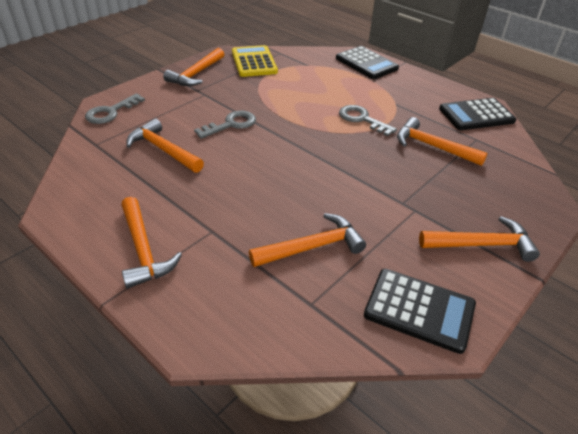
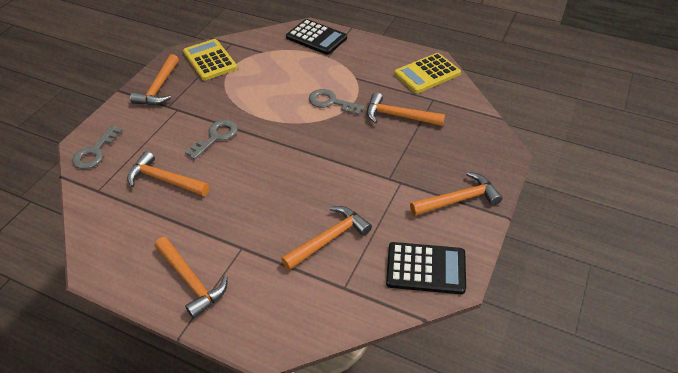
camera: 15 degrees left, 5 degrees up
(476, 115) = (427, 74): black calculator -> yellow calculator

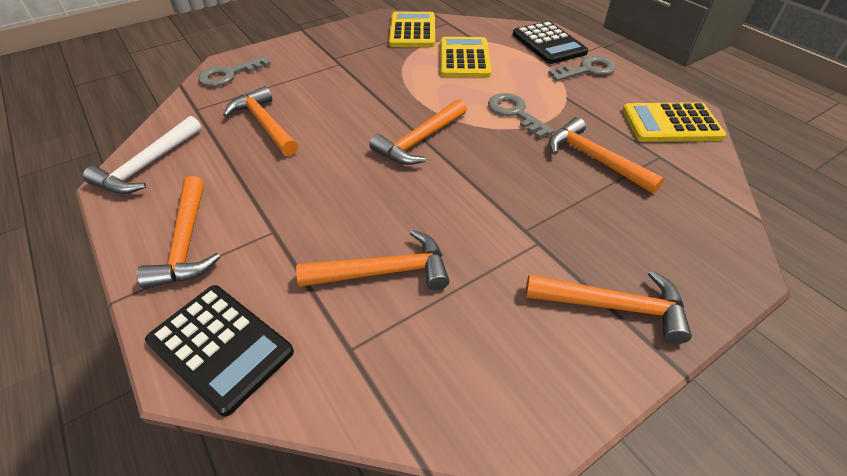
camera: 30 degrees right, 0 degrees up
(106, 247) = (147, 166): none -> white hammer
(159, 88) = (340, 39): orange hammer -> orange hammer (419, 141)
(216, 137) = (354, 102): grey key -> grey key (587, 70)
(267, 71) = (464, 58): none -> yellow calculator
(426, 268) = (488, 386): black calculator -> black calculator (220, 347)

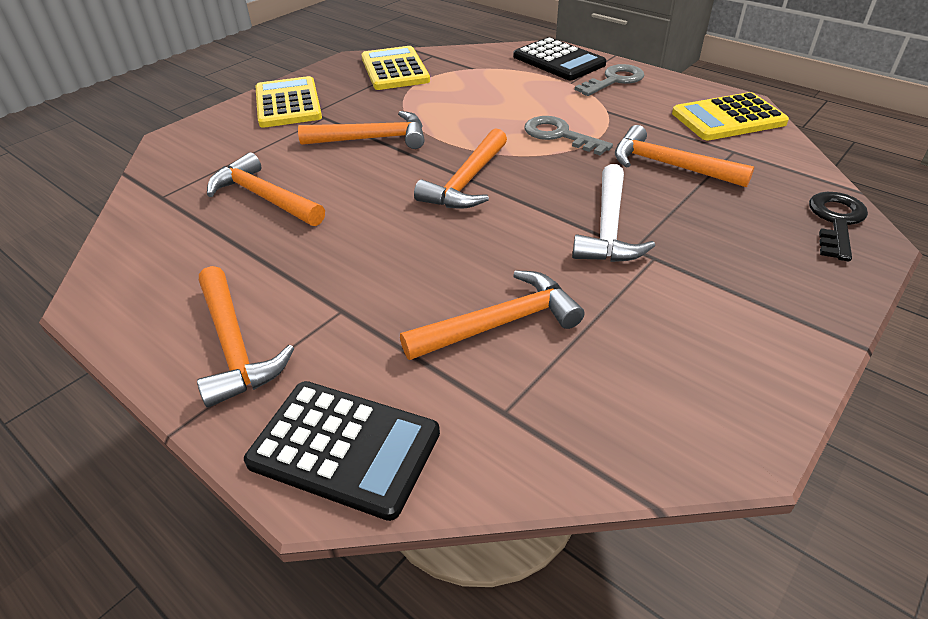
camera: 15 degrees left, 5 degrees down
(147, 166) = (130, 271): white hammer -> white hammer (608, 228)
(229, 74) = (185, 151): grey key -> none
(464, 58) = (472, 89): yellow calculator -> yellow calculator (288, 103)
(614, 306) = (765, 301): orange hammer -> orange hammer (373, 139)
(721, 244) = (836, 221): none -> black key

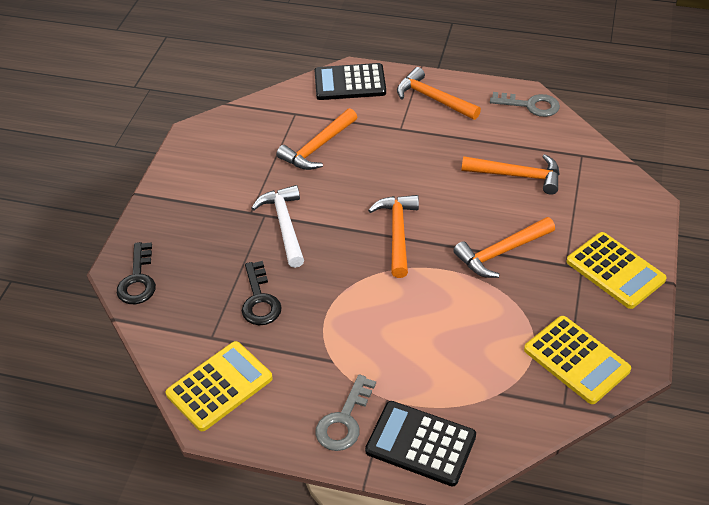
camera: 155 degrees right, 5 degrees up
(559, 135) = (358, 309): grey key -> grey key (531, 105)
(668, 165) = (259, 300): orange hammer -> black key

